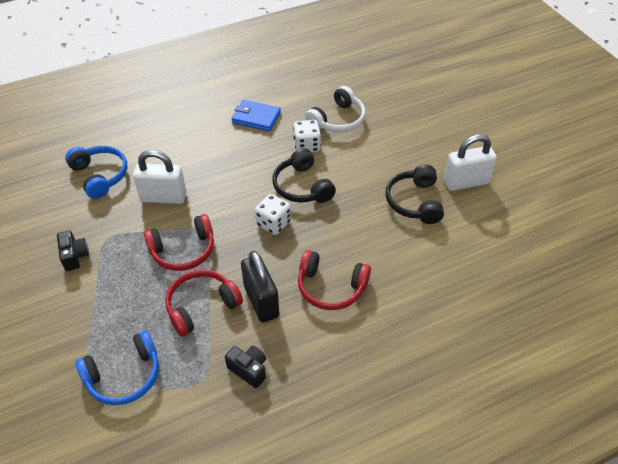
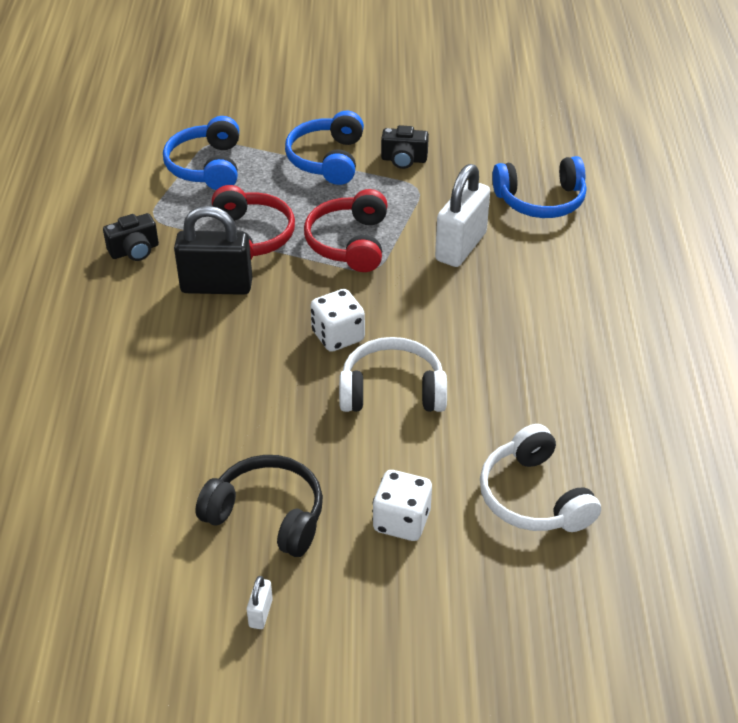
camera: 115 degrees right, 5 degrees down
(88, 301) = (327, 159): none -> blue headphones
(256, 118) = (594, 389): blue wallet -> none
(302, 186) = (392, 390): black headphones -> white headphones
(307, 146) = (485, 429): white dice -> white dice (401, 521)
(331, 287) = (185, 354): red headphones -> none
(466, 182) = (260, 613): white padlock -> white padlock, size x0.43

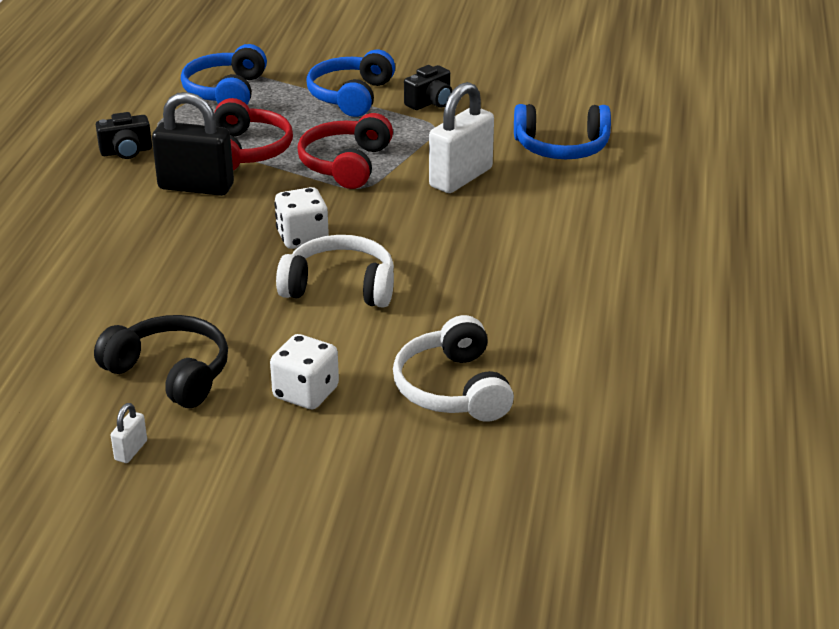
camera: 10 degrees right, 10 degrees down
(404, 160) = (430, 102): black camera -> black camera turned 60 degrees counterclockwise

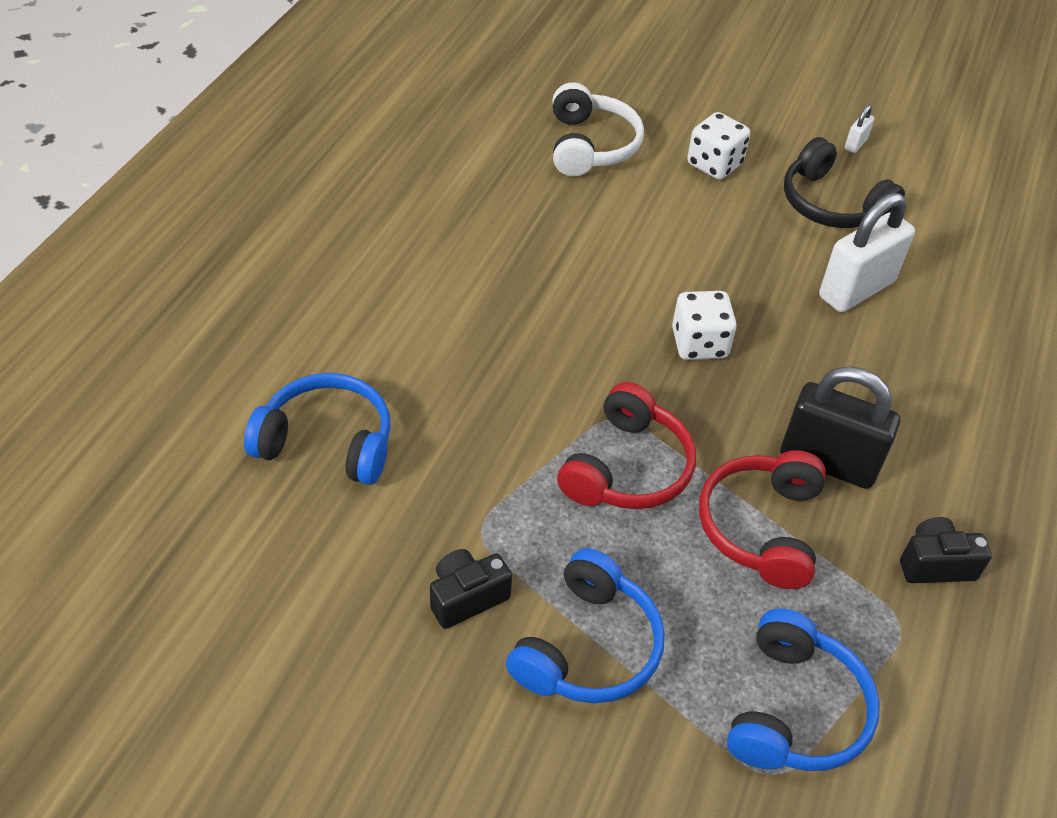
camera: 170 degrees left, 15 degrees up
(340, 287) = (667, 268): white headphones -> none
(461, 178) = (485, 409): white padlock -> white padlock (856, 289)

